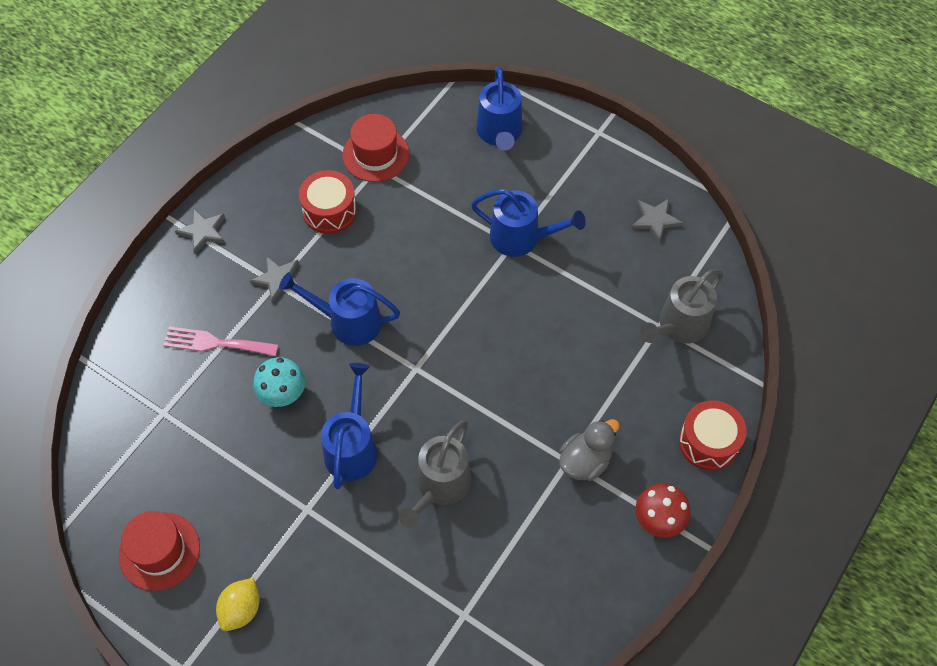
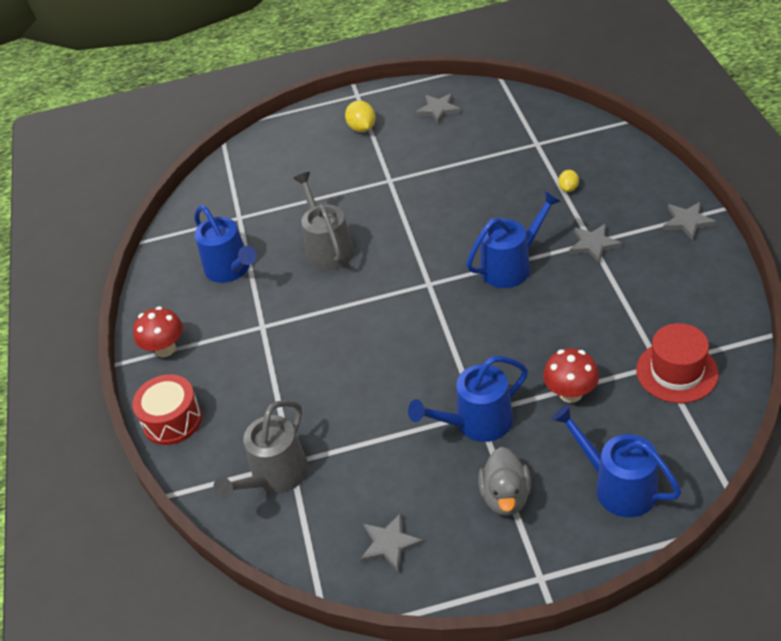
camera: 140 degrees right, 15 degrees down
(159, 551) = (438, 109): red hat -> grey star
(215, 343) = (568, 188): pink fork -> yellow lemon
(283, 394) = (487, 204): turquoise mushroom -> none
(329, 211) = (636, 307): red drum -> none
(352, 447) = (407, 220): blue watering can -> blue watering can (231, 269)
(447, 201) = (570, 393): none -> red mushroom
(585, 461) = (250, 336): grey duck -> grey duck (506, 497)
(679, 326) = (275, 476): grey watering can -> grey watering can turned 150 degrees counterclockwise

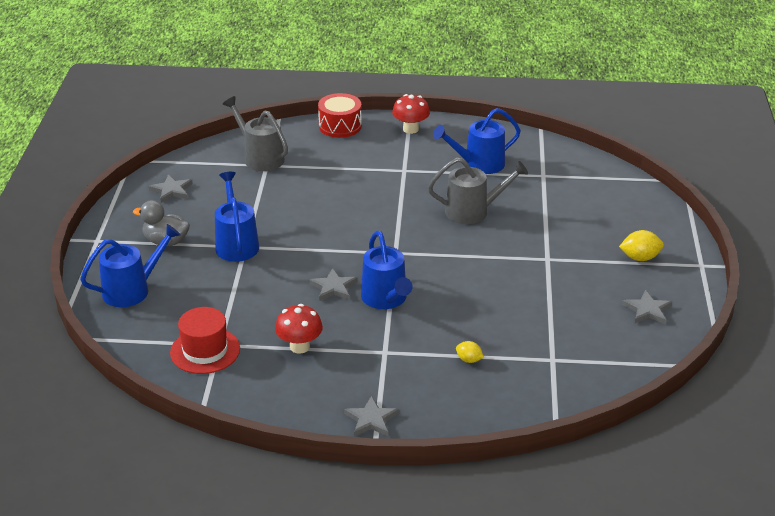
camera: 100 degrees right, 10 degrees down
(570, 393) = (228, 292): red mushroom -> red mushroom (299, 346)
(593, 244) = (380, 352): grey star -> grey star (333, 287)

